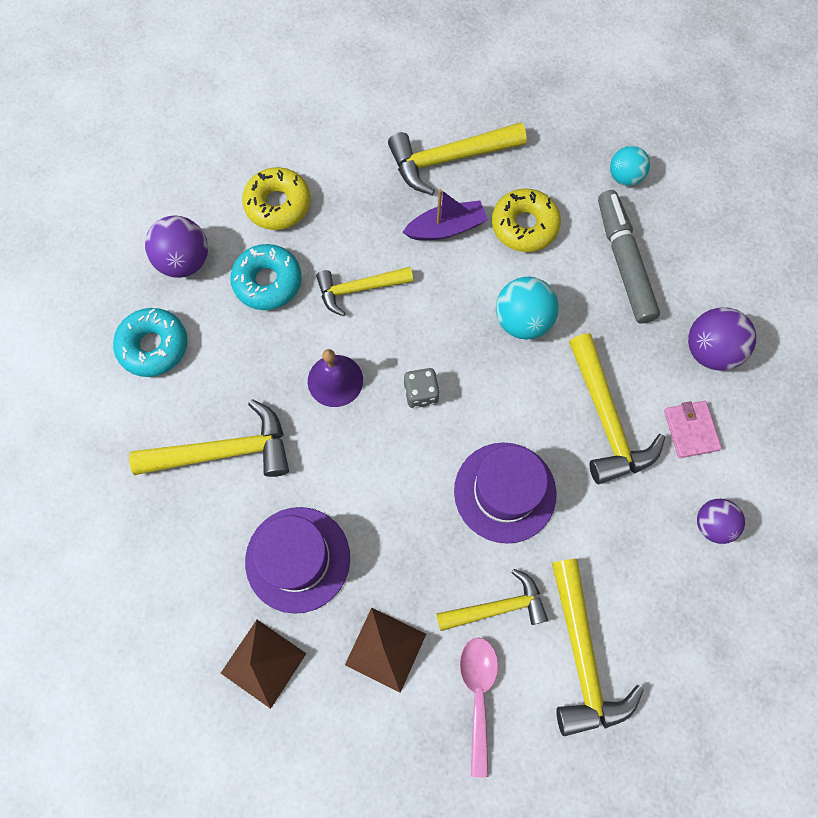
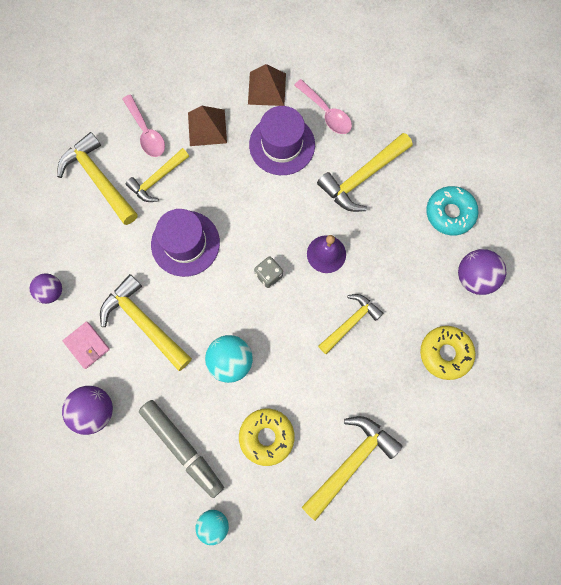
camera: 150 degrees right, 5 degrees up
(206, 572) = (326, 113): none -> pink spoon
(268, 282) = (412, 294): turquoise donut -> none
(446, 228) = (320, 402): purple boat -> none

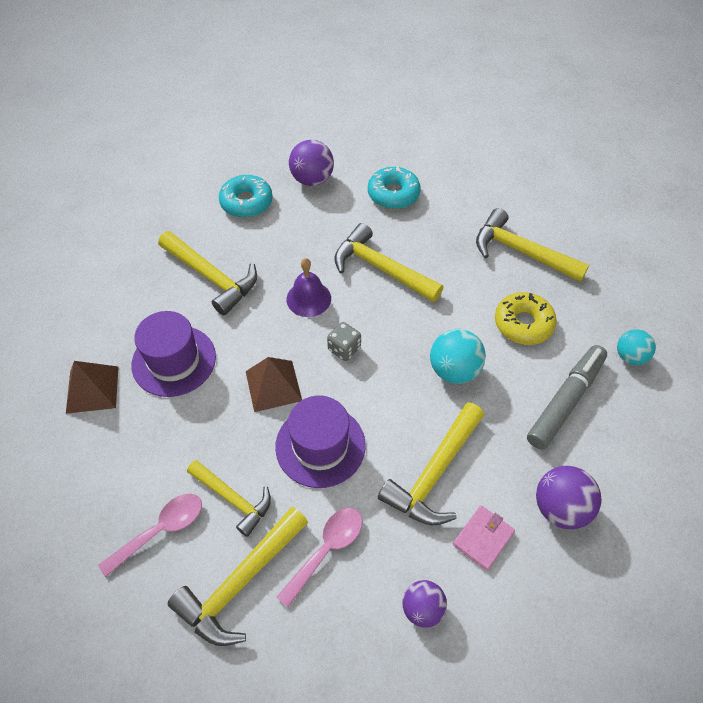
camera: 100 degrees left, 20 degrees down
(207, 127) = (151, 450): brown pyramid -> brown pyramid (273, 385)
(326, 113) = (128, 321): pink spoon -> pink spoon (326, 550)
(350, 322) = (381, 268): yellow hammer -> yellow hammer, size x1.50
(445, 353) = (393, 194): yellow donut -> turquoise donut

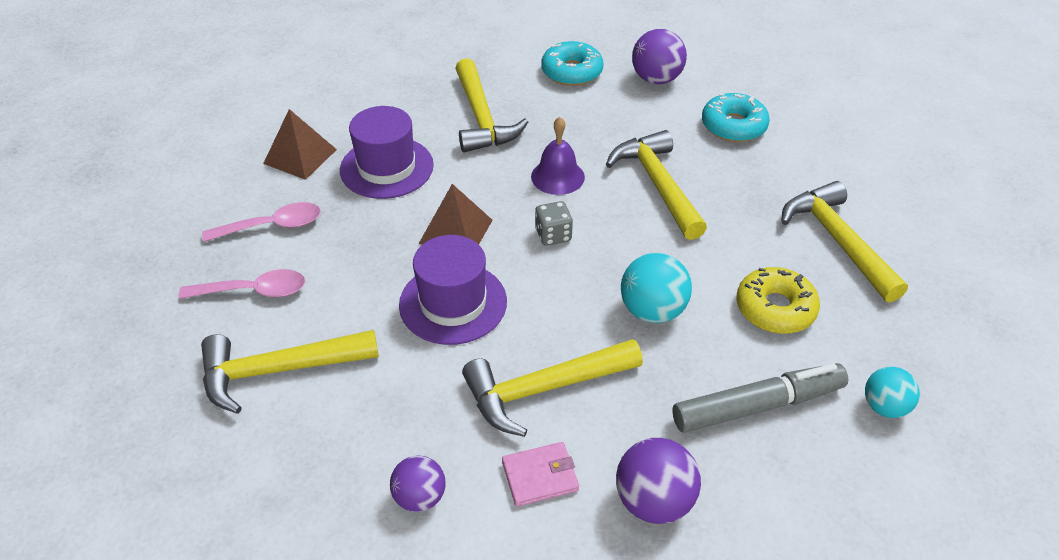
camera: 35 degrees right, 10 degrees down
(233, 499) = (334, 301): yellow hammer -> none
(326, 550) = (377, 391): pink spoon -> pink spoon (272, 226)

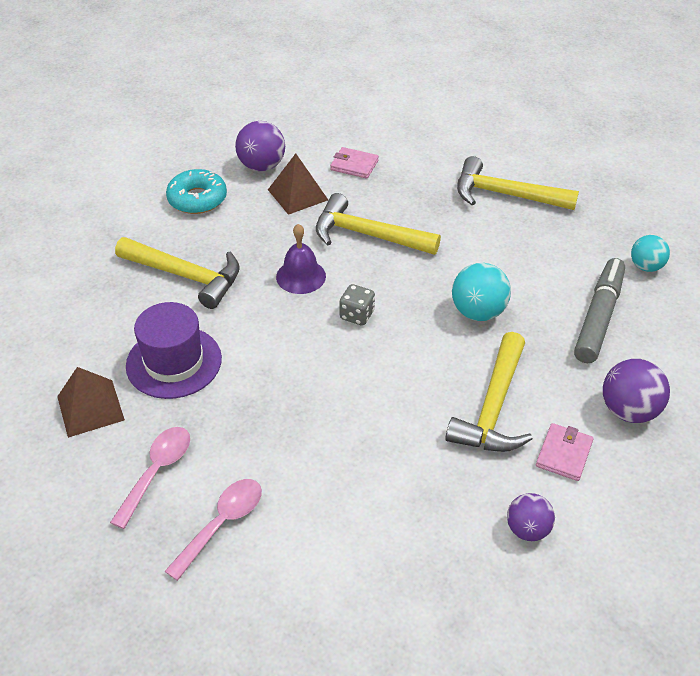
camera: 50 degrees left, 0 degrees up
(279, 370) = (329, 551): yellow hammer -> none
(453, 303) = (365, 408): purple hat -> none
(456, 231) = (294, 363): brown pyramid -> brown pyramid (297, 194)
(733, 126) = (354, 165): turquoise donut -> pink wallet
(775, 308) = (532, 258): yellow donut -> none

